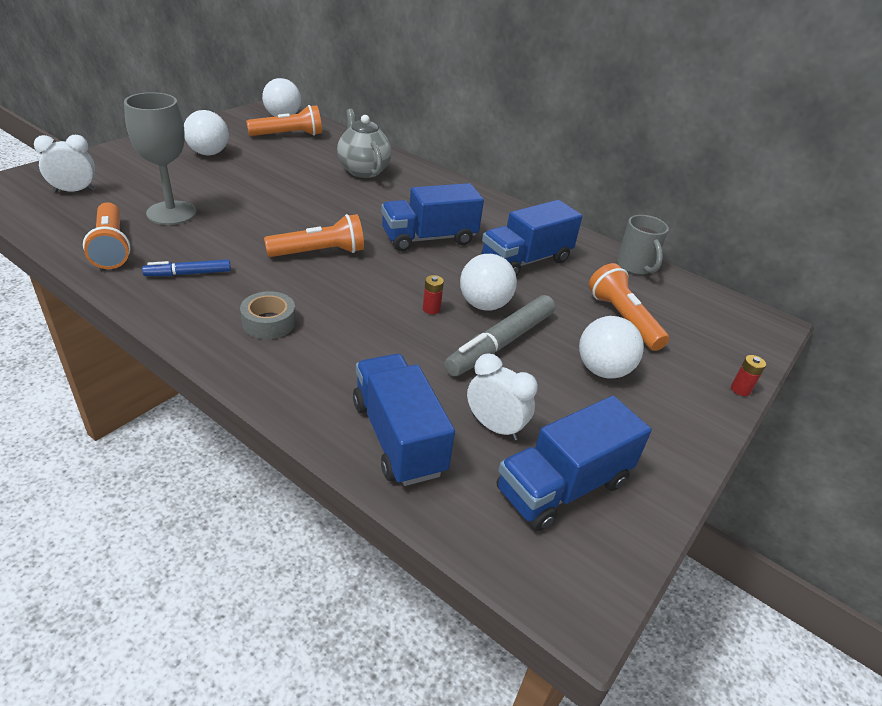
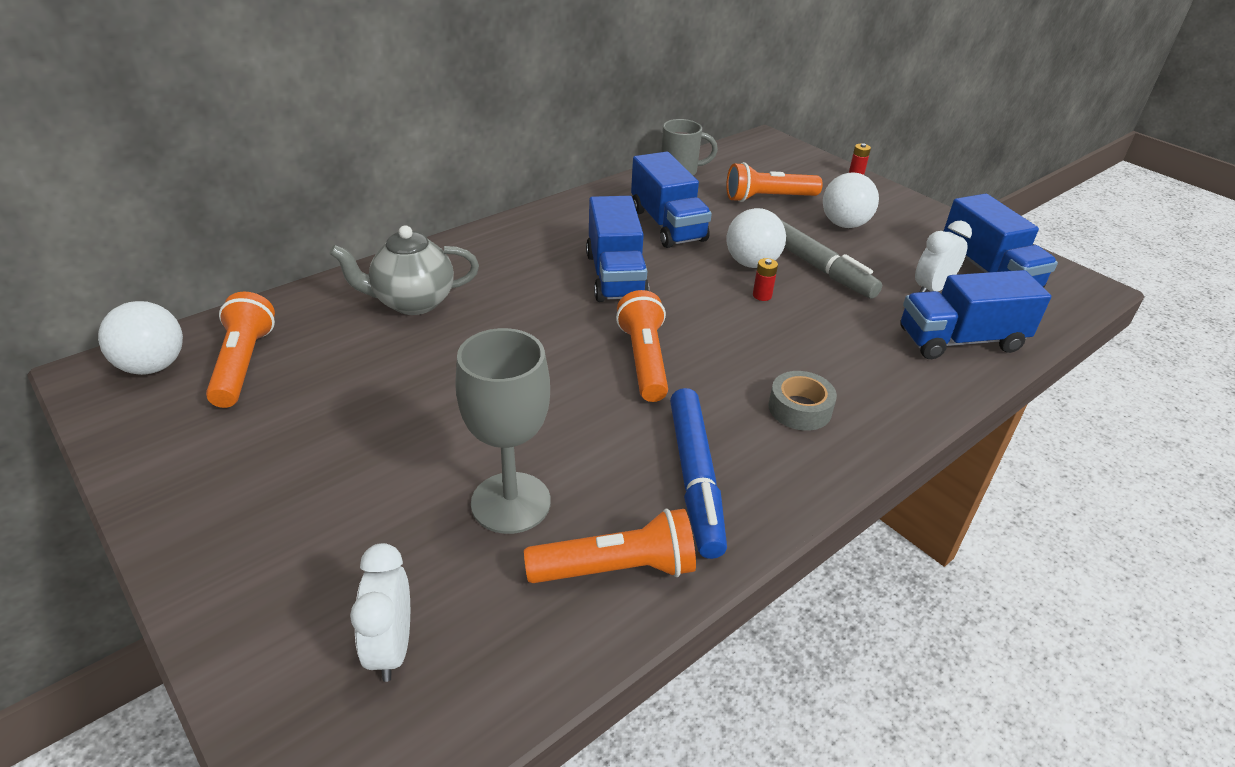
camera: 75 degrees left, 0 degrees up
(188, 274) = (695, 478): blue marker -> blue marker, size x1.78
(208, 153) = (282, 461): white ball -> none

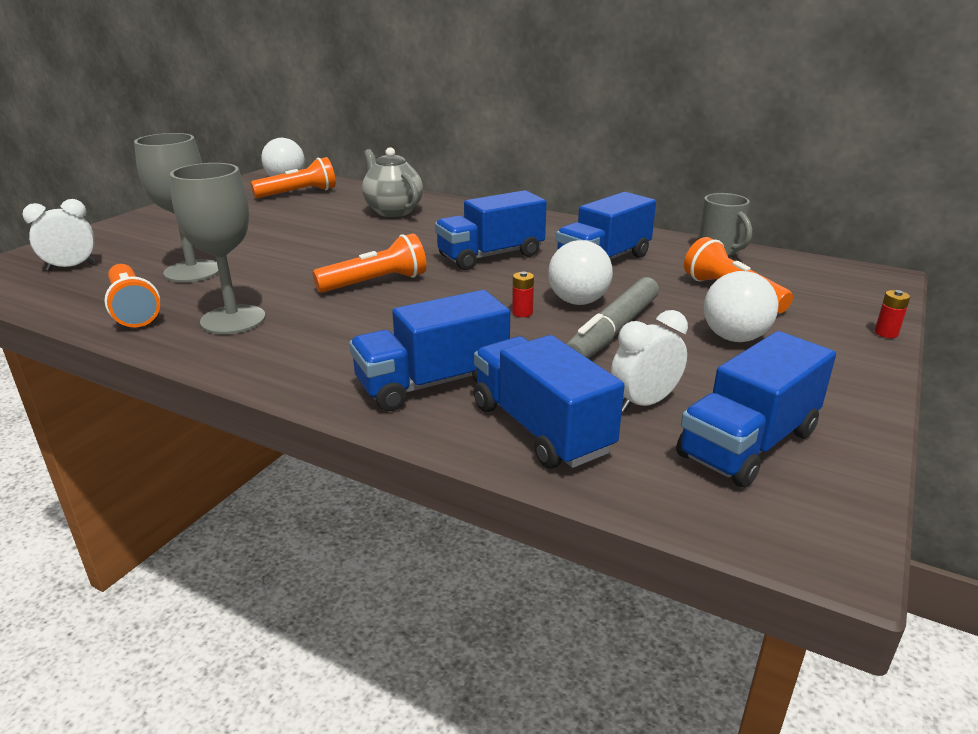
camera: 70 degrees right, 10 degrees down
(695, 478) = (233, 320): blue marker -> grey goblet
(799, 409) = (345, 349): grey tape -> none
(880, 372) = (432, 383): none -> blue truck
(931, 289) = (644, 403): white clock -> white clock turned 60 degrees counterclockwise

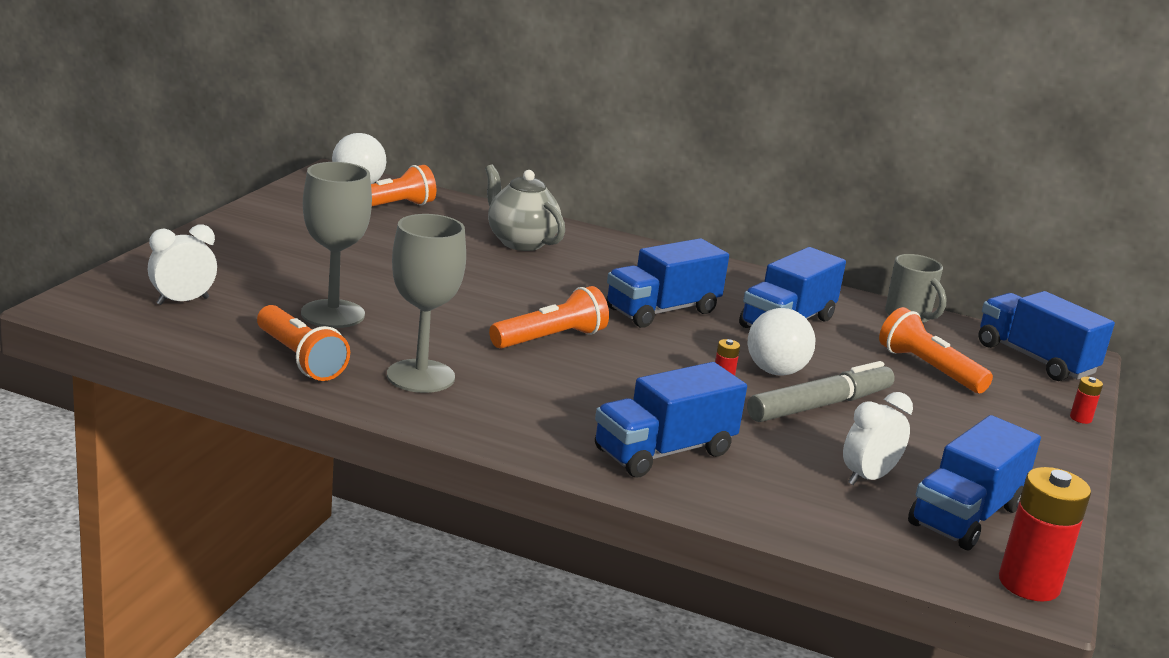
camera: 10 degrees left, 5 degrees down
(541, 428) = (782, 497): blue truck -> blue truck (1035, 359)
(613, 331) = (820, 405): grey marker -> grey marker turned 150 degrees counterclockwise
(734, 338) = (939, 417): white ball -> none
(818, 532) = (1029, 584): none -> red battery

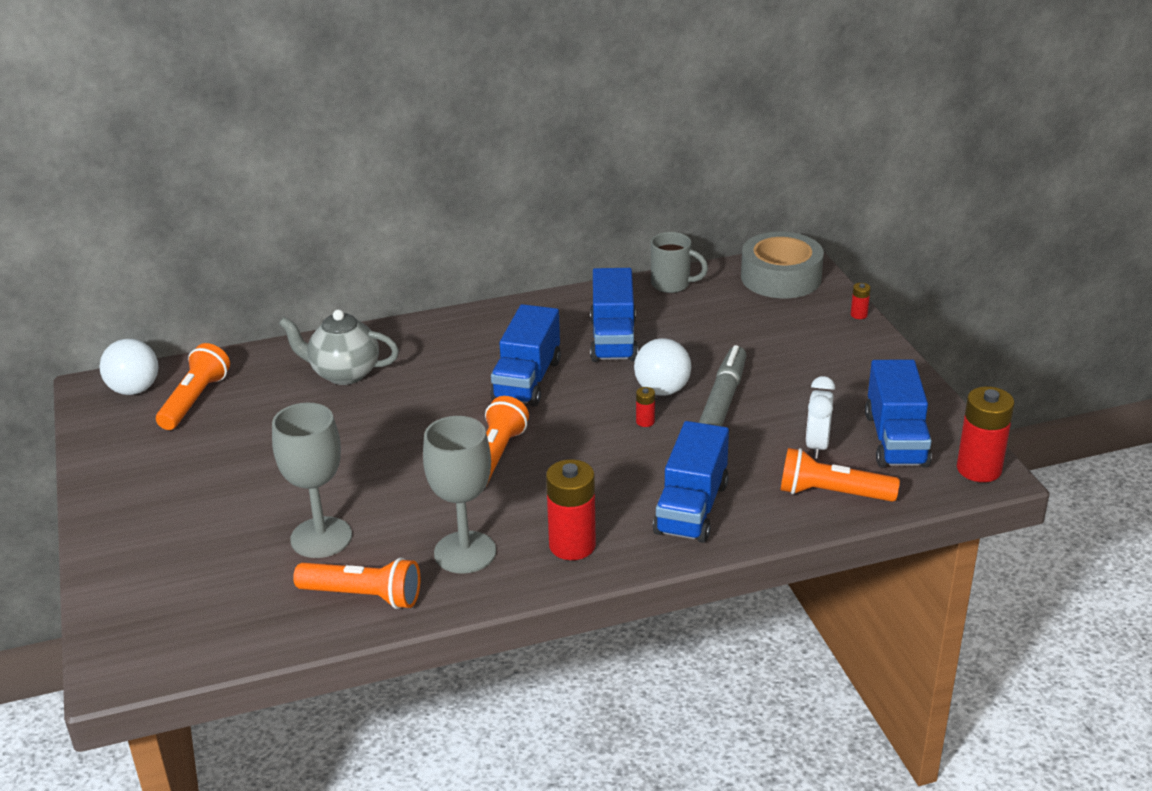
camera: 35 degrees left, 10 degrees up
(183, 301) = (193, 604): white clock -> none
(514, 418) = (572, 545): none -> red battery
(928, 369) = (738, 327): orange flashlight -> orange flashlight (832, 493)
(1035, 359) = (781, 277): blue truck -> grey tape

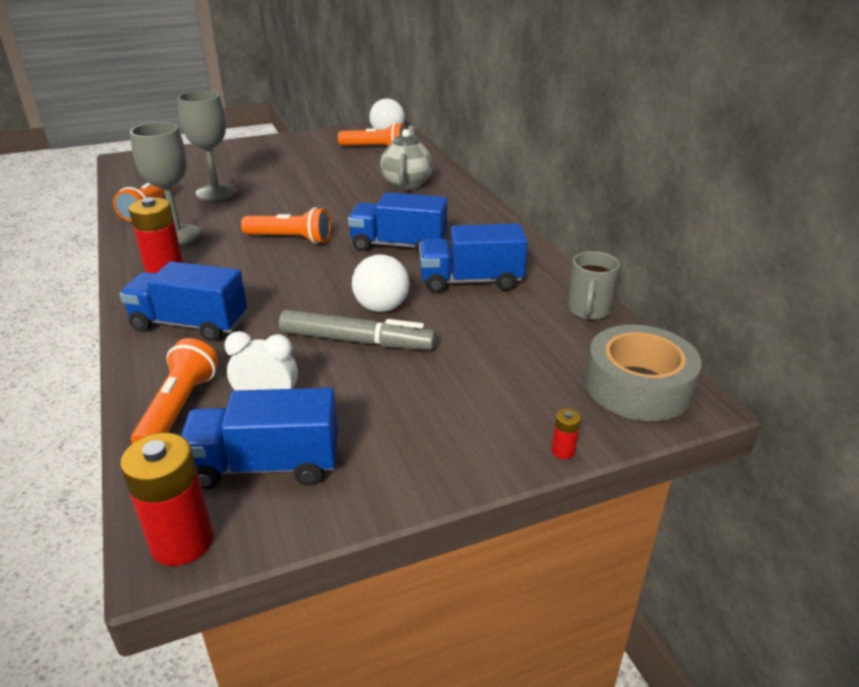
camera: 85 degrees right, 0 degrees up
(645, 421) = (329, 300): red battery -> none

